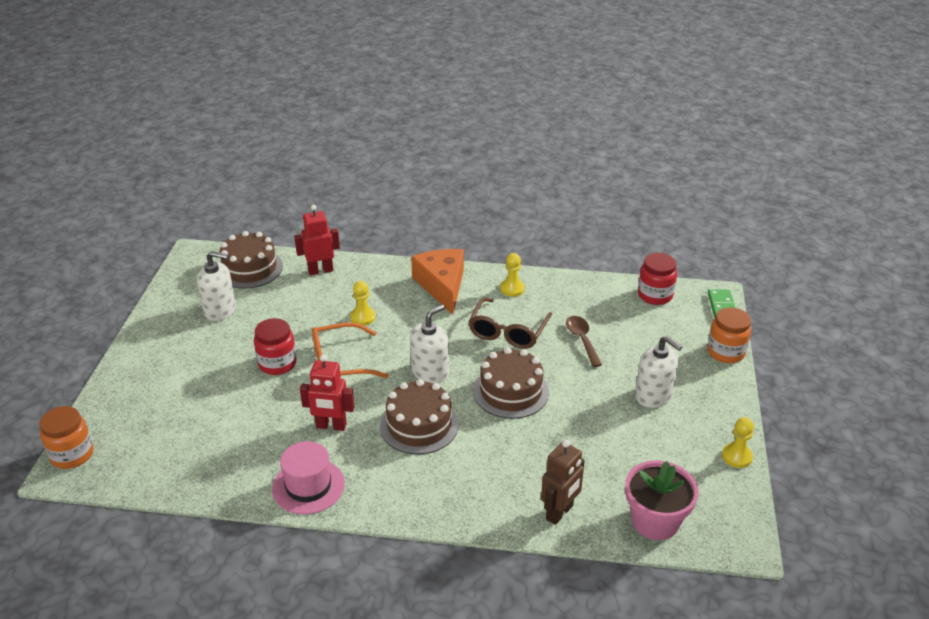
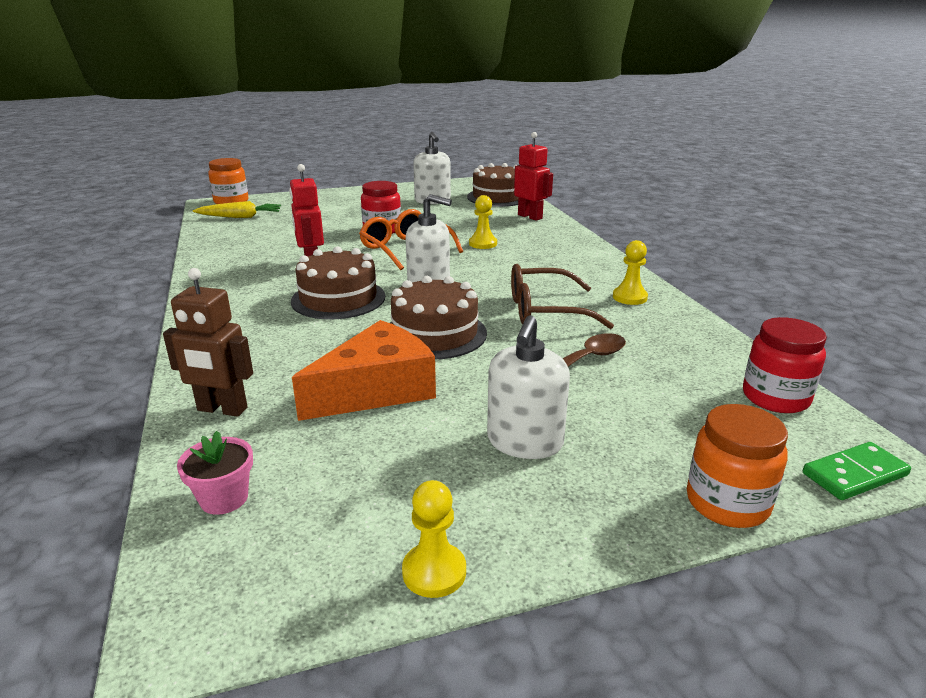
camera: 65 degrees right, 10 degrees down
(142, 454) = (240, 217): none -> yellow carrot
(308, 486) = (223, 273): pink hat -> none
(442, 286) = (580, 264): orange cheese -> orange cheese (376, 390)
(655, 521) = (224, 498): pink flower pot -> pink flower pot, size x0.56

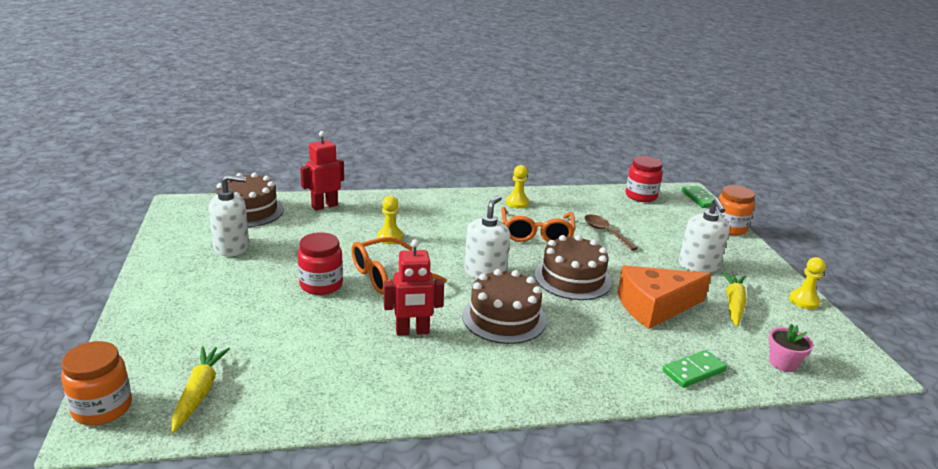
camera: 85 degrees left, 0 degrees up
(222, 409) = (693, 371): brown robot -> green domino
(376, 390) = (654, 307): orange cheese -> orange cheese turned 75 degrees counterclockwise
(399, 467) = (733, 304): none -> yellow carrot
(525, 442) = (698, 265): white soap dispenser -> white soap dispenser turned 60 degrees clockwise
(545, 311) = (536, 233): brown glasses -> orange glasses

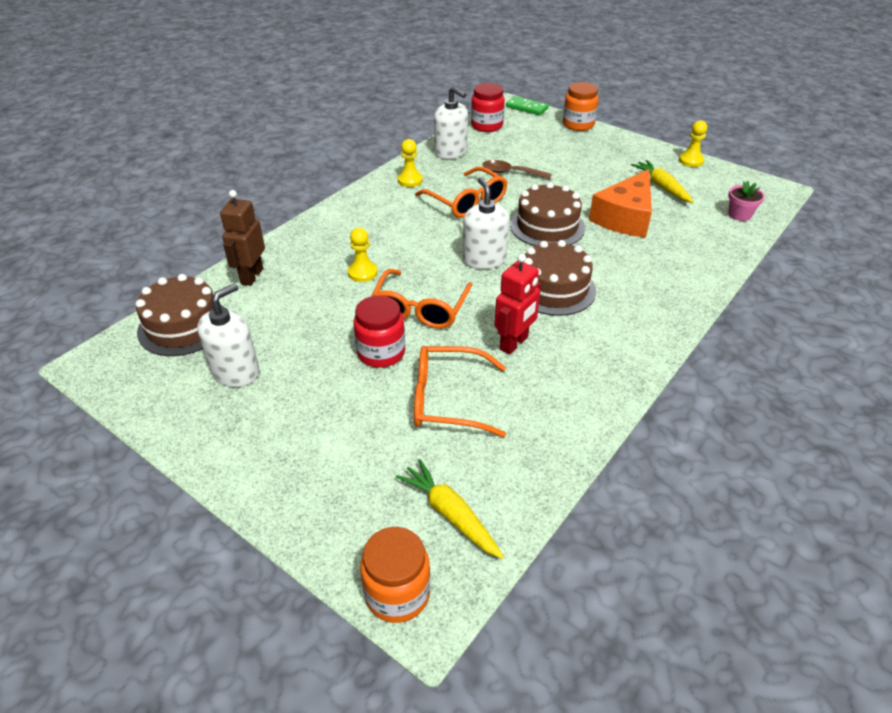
camera: 40 degrees left, 15 degrees up
(311, 334) = (448, 399): none -> orange glasses
(324, 206) = (251, 276): red robot -> brown robot
(693, 371) = (709, 252): green domino -> none
(698, 265) = (603, 167): white soap dispenser -> white soap dispenser (451, 152)

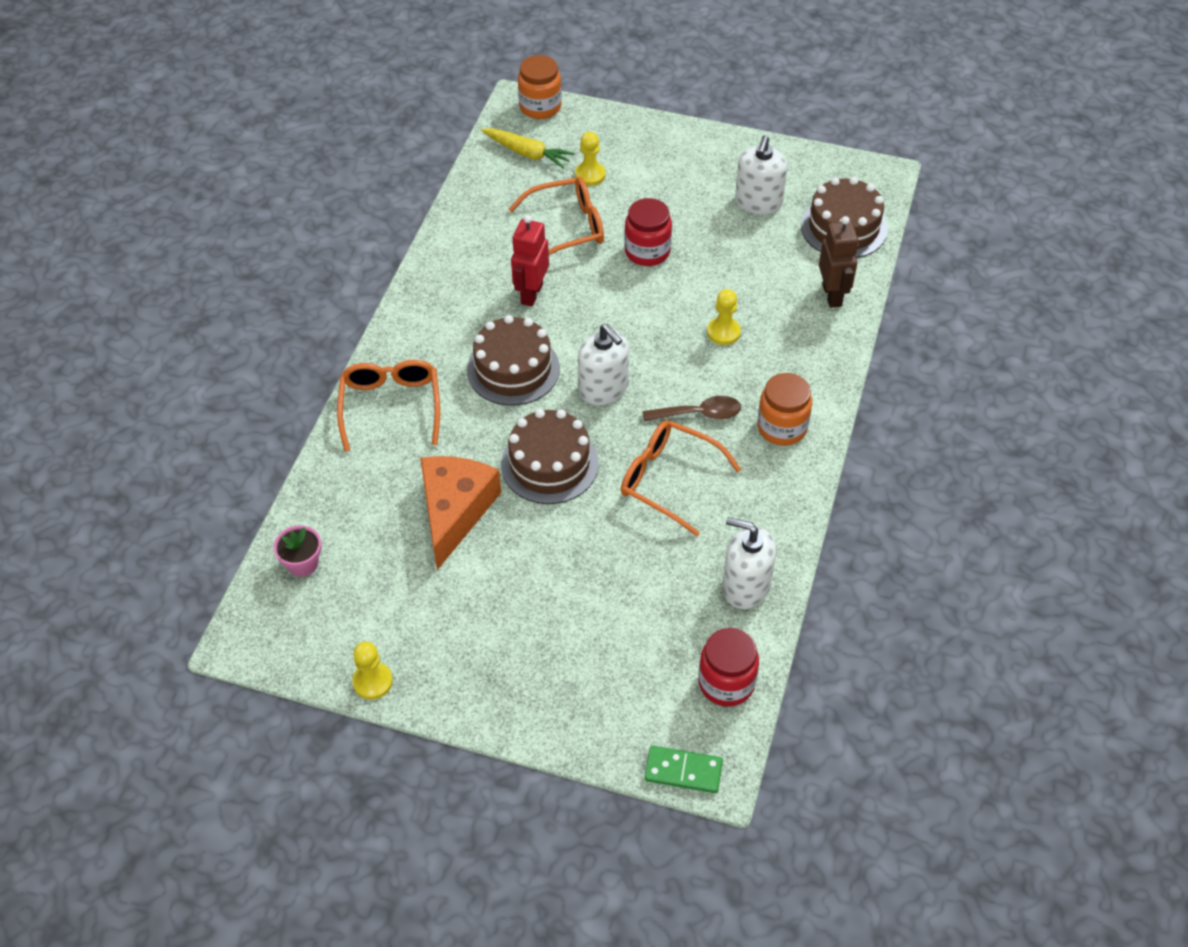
camera: 160 degrees right, 10 degrees up
(410, 180) = (766, 501): yellow pawn -> yellow pawn (590, 175)
(420, 308) = (638, 306): orange glasses -> orange glasses (391, 406)
(511, 173) = (636, 562): brown spoon -> brown spoon (698, 414)
(578, 125) = (575, 739): orange jar -> orange jar (782, 427)
(661, 187) = (413, 595): yellow carrot -> none

